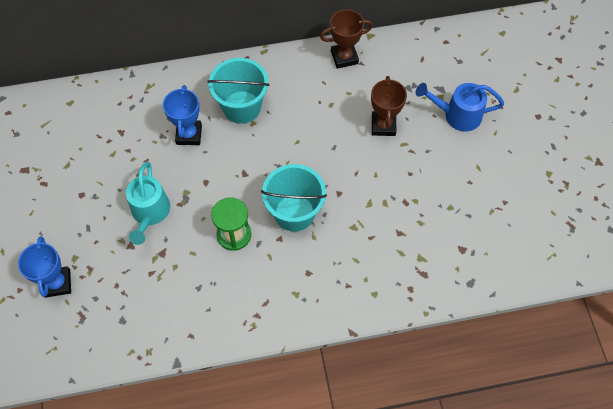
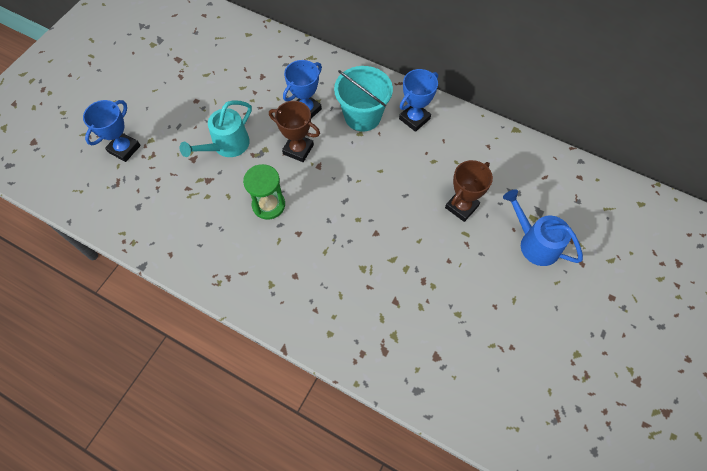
camera: 40 degrees right, 0 degrees up
(285, 80) = (414, 119): none -> blue trophy
(294, 212) = (327, 222): turquoise bucket -> none
(344, 57) = (478, 132): brown trophy -> brown trophy (298, 149)

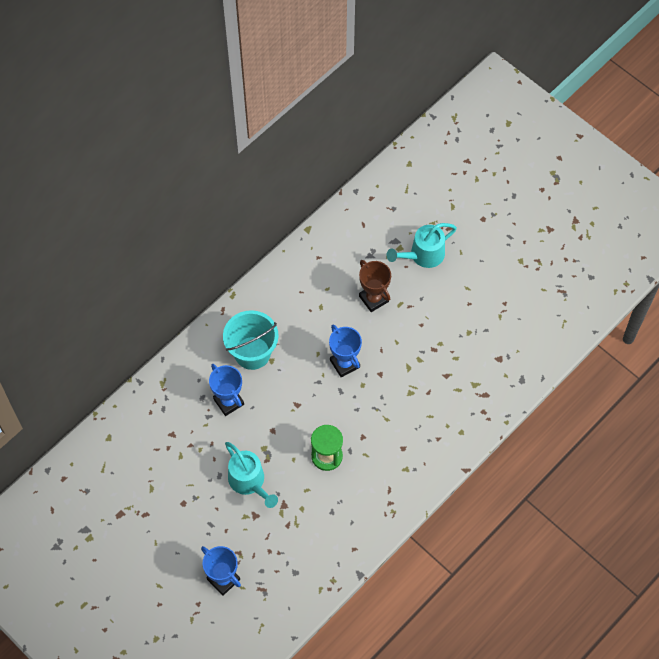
camera: 75 degrees left, 0 degrees up
(298, 149) = (273, 418): brown trophy -> none
(414, 119) = (269, 309): blue trophy -> blue trophy (344, 363)
(534, 243) = (422, 255): blue watering can -> turquoise watering can

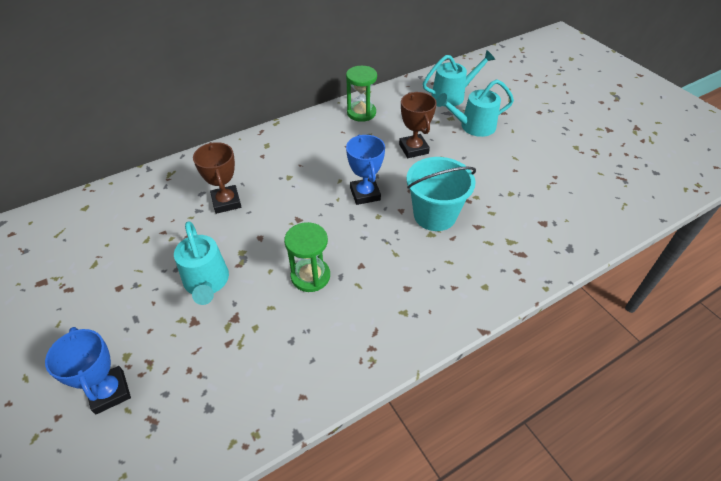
camera: 15 degrees right, 15 degrees down
(228, 402) = (226, 202): blue trophy -> brown trophy
(252, 353) = (272, 167): turquoise bucket -> turquoise bucket (434, 215)
(311, 261) = (361, 113): none -> green hourglass
(395, 214) = (452, 95): none -> turquoise watering can

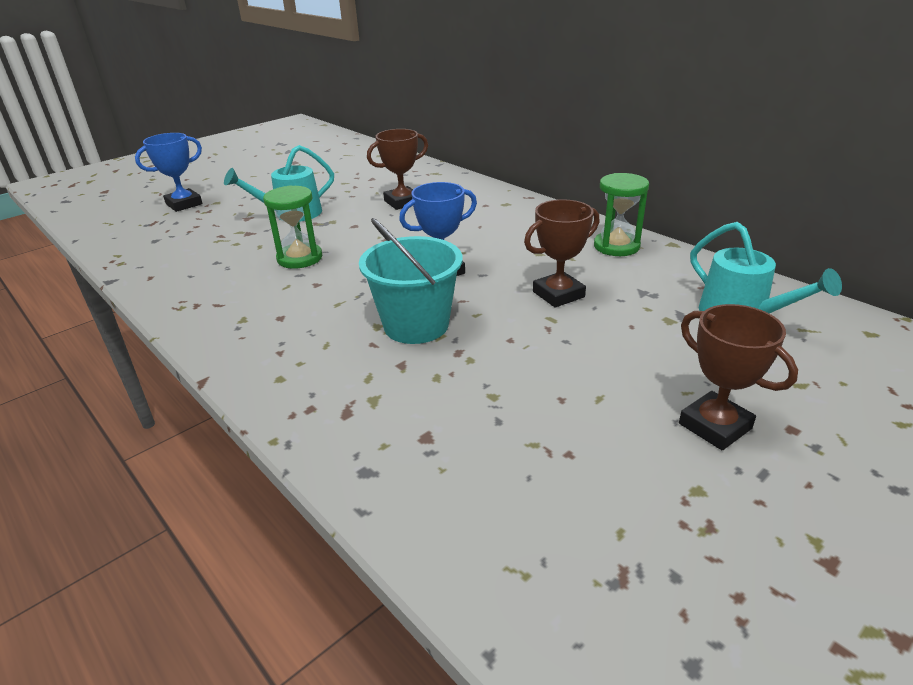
camera: 80 degrees right, 15 degrees down
(472, 126) = (661, 344): turquoise watering can -> none
(537, 130) = (715, 426): none -> brown trophy

